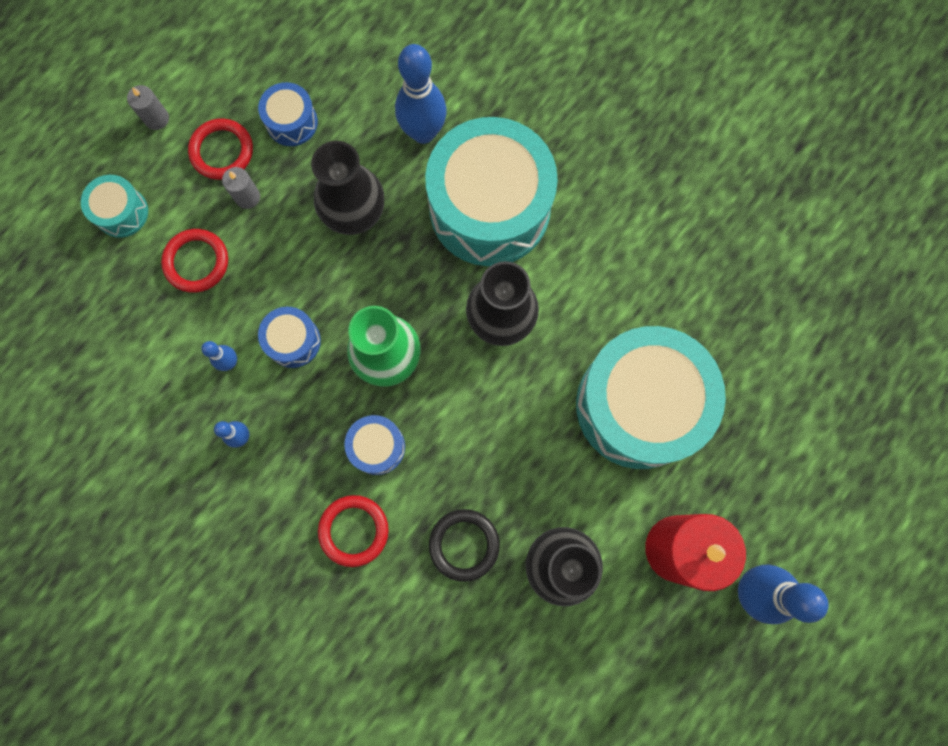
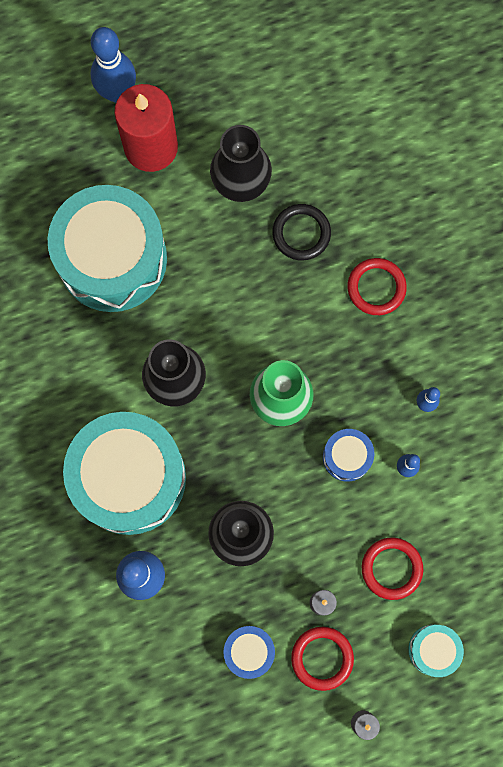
camera: 150 degrees left, 0 degrees up
(377, 447) = (326, 338): blue drum -> none

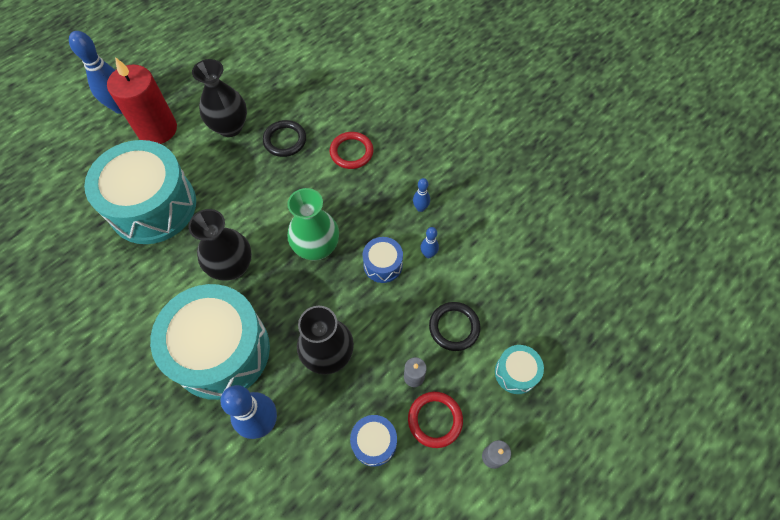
camera: 25 degrees left, 15 degrees down
(391, 568) = (454, 327): red ring -> black ring

